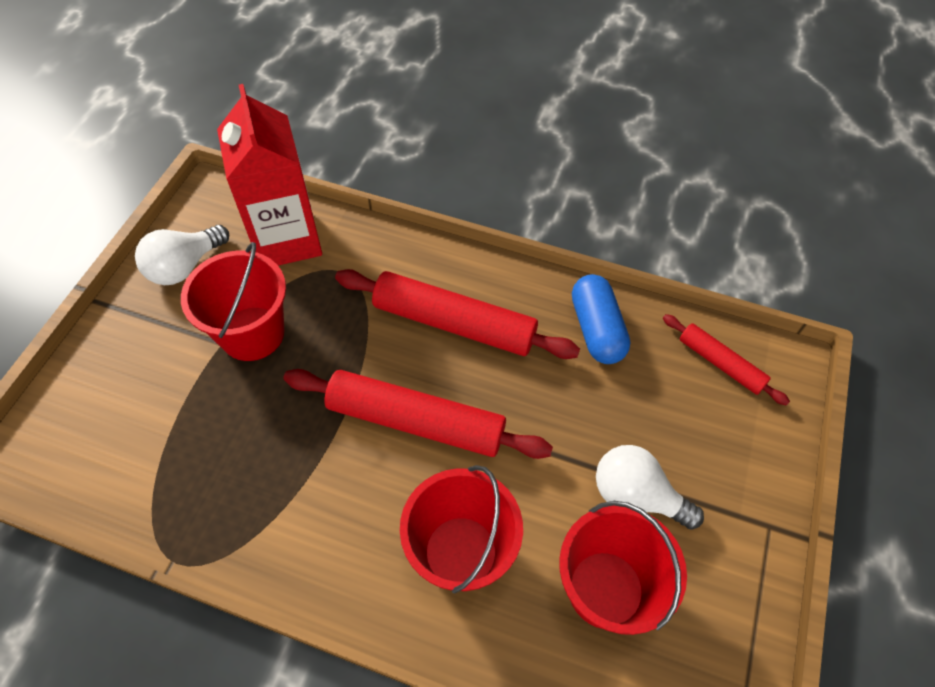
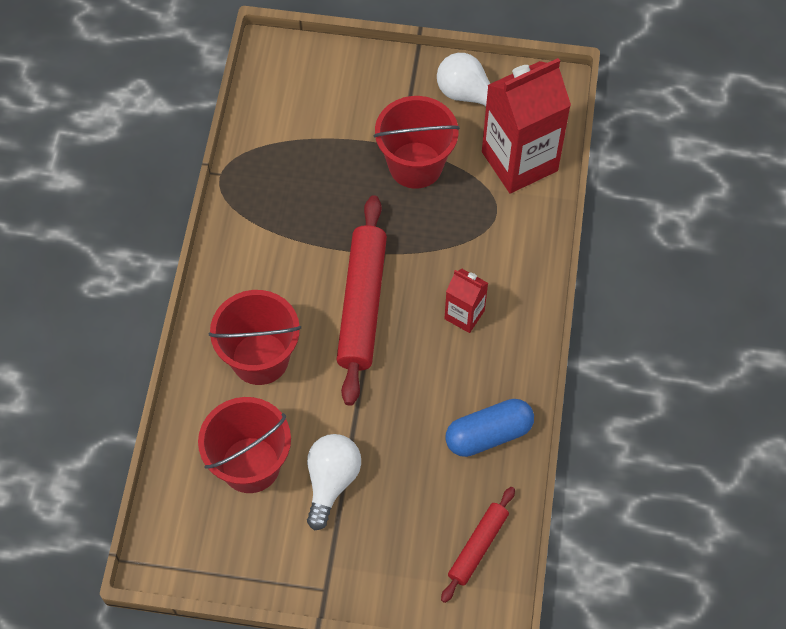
camera: 80 degrees right, 5 degrees up
(454, 323) = (464, 315): red rolling pin -> red carton

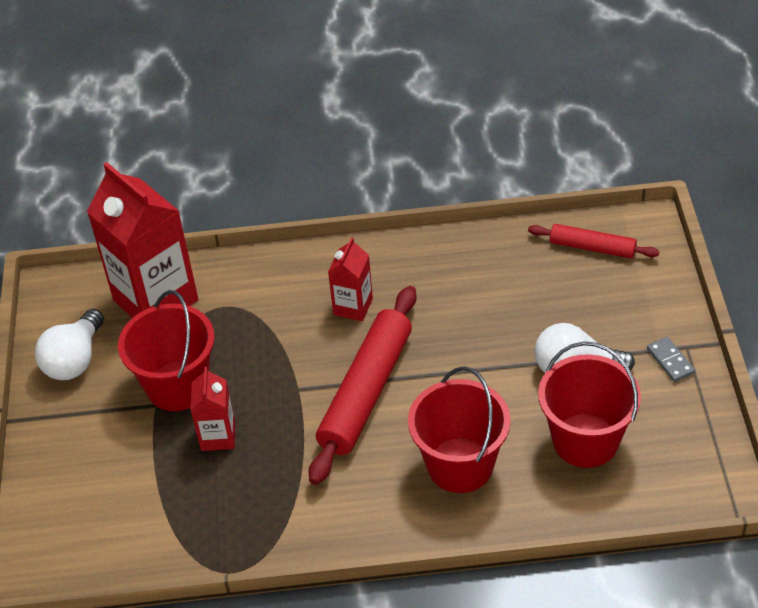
camera: 100 degrees left, 15 degrees down
(313, 568) = (670, 361): none -> grey domino
(352, 186) = (218, 436): none -> red carton
(362, 304) = (366, 392): red rolling pin -> red rolling pin turned 60 degrees counterclockwise
(488, 434) = (477, 262): blue capsule -> none

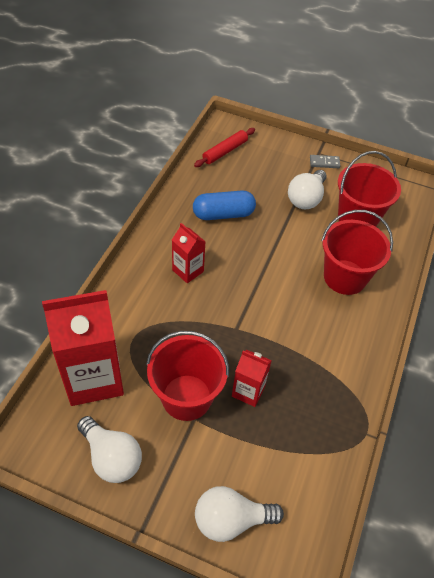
camera: 70 degrees left, 5 degrees up
(57, 486) = (231, 519): none -> white light bulb
(366, 392) = (262, 295): red rolling pin -> none
(473, 297) = (223, 214): none -> blue capsule

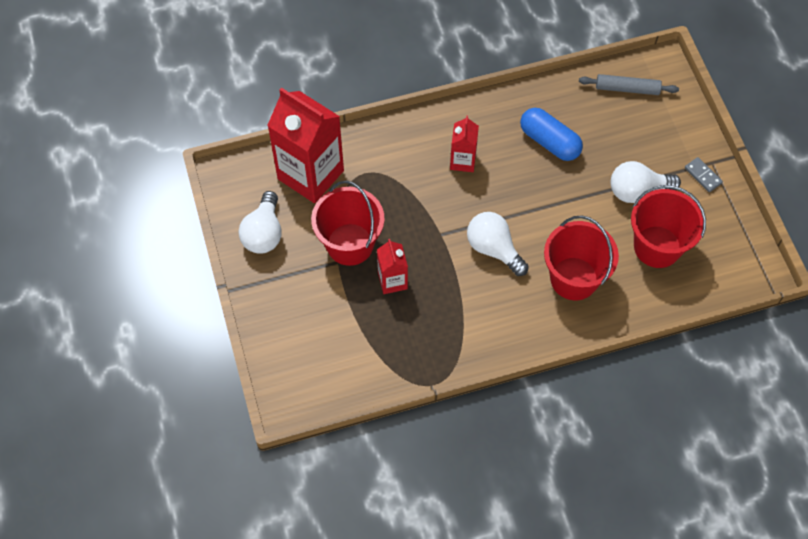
camera: 55 degrees right, 10 degrees up
(225, 151) = (627, 89): red rolling pin -> grey rolling pin
(231, 519) = (284, 337): white light bulb -> white light bulb (493, 249)

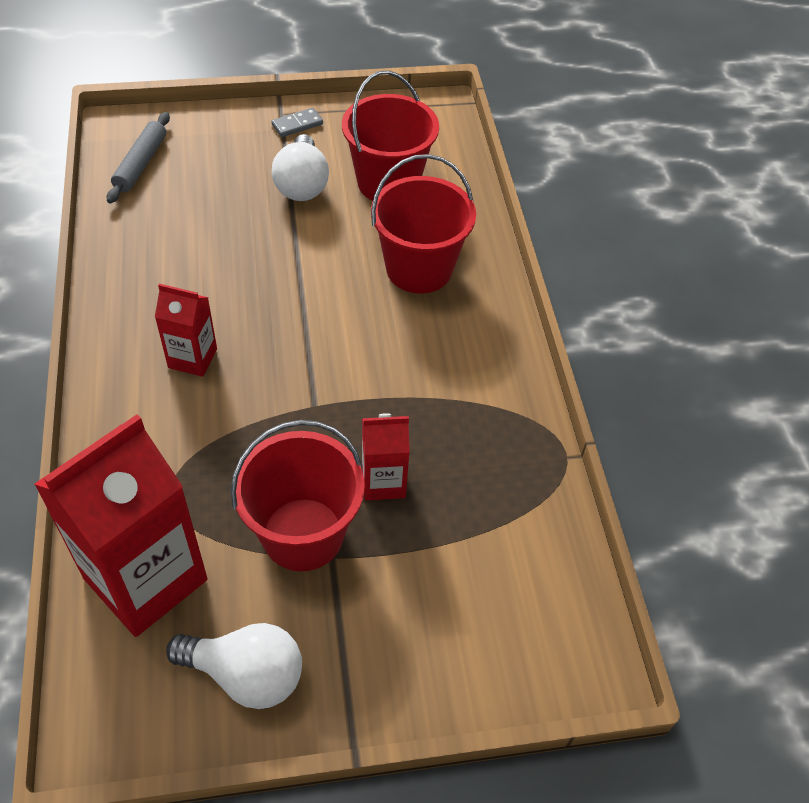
camera: 85 degrees left, 10 degrees down
(493, 249) = (354, 346): white light bulb -> none
(549, 142) = (195, 255): blue capsule -> none

